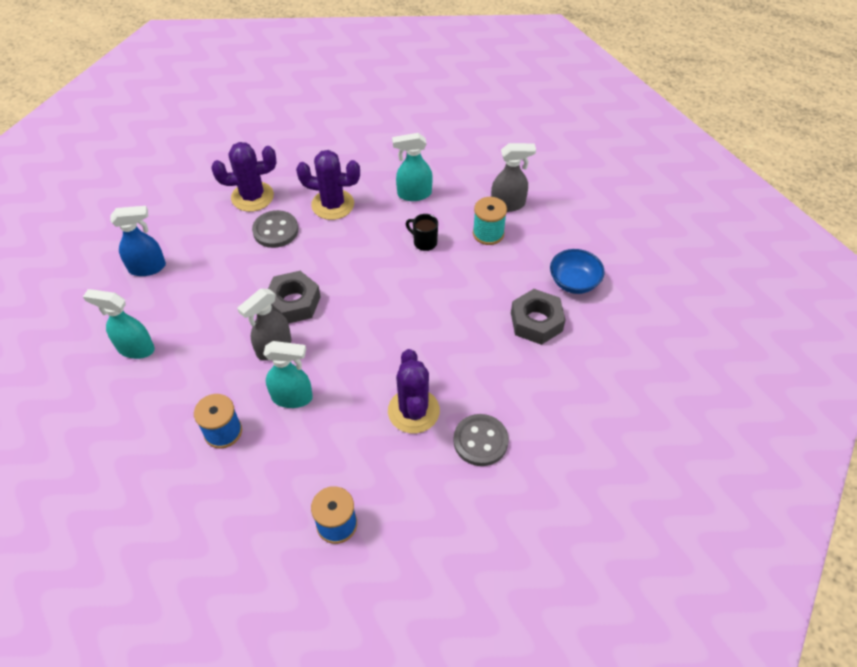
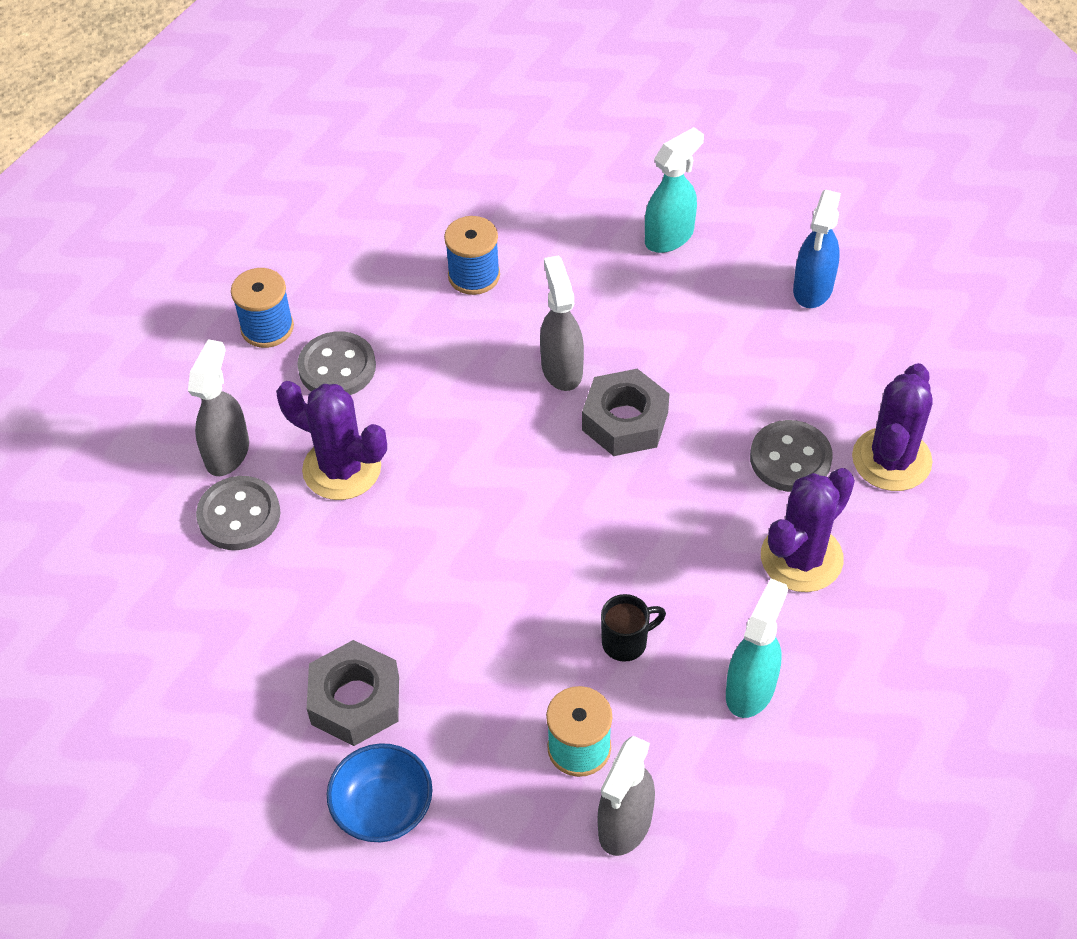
camera: 125 degrees right, 0 degrees up
(292, 397) = (467, 357): turquoise spray bottle -> none
(343, 461) = (337, 367): none -> grey button
(444, 478) = (228, 452): none -> grey spray bottle

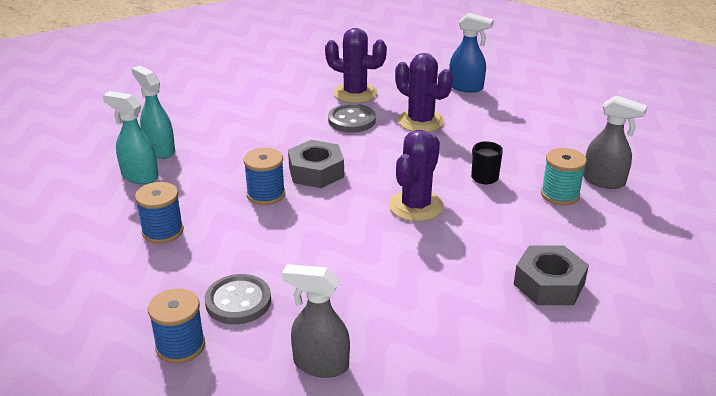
camera: 90 degrees left, 20 degrees down
(239, 515) = (388, 353): grey button -> none
(342, 469) = (344, 296): purple cactus -> purple cactus (416, 206)
(383, 808) = (626, 270): blue bowl -> none
(561, 368) = (266, 194): grey spray bottle -> blue spool
(751, 689) = (507, 140): turquoise spray bottle -> turquoise spray bottle (139, 176)
(812, 289) = (225, 106): blue spray bottle -> blue spray bottle (466, 87)

